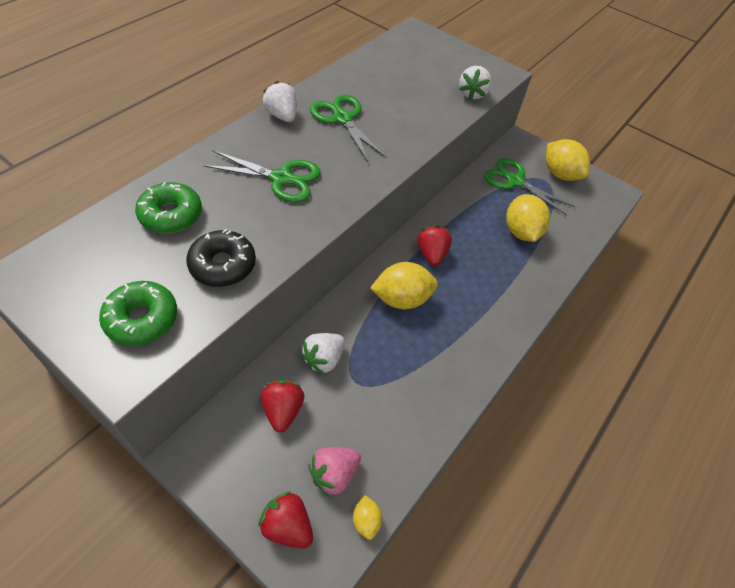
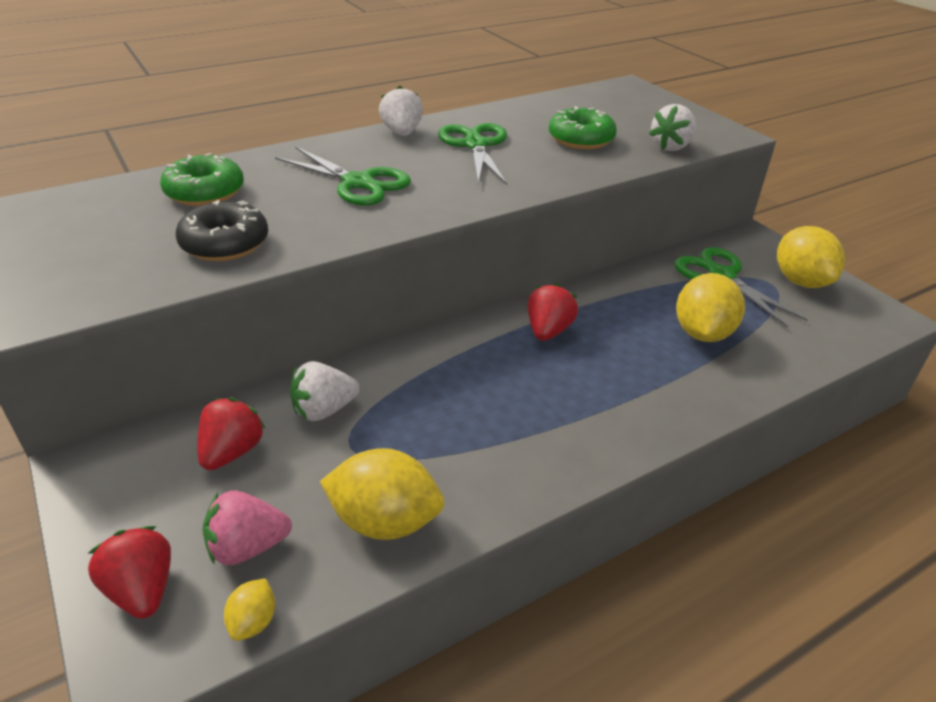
camera: 25 degrees right, 15 degrees down
(142, 319) = (93, 271): green donut -> green donut (581, 139)
(401, 299) = (475, 370): yellow lemon -> yellow lemon (385, 521)

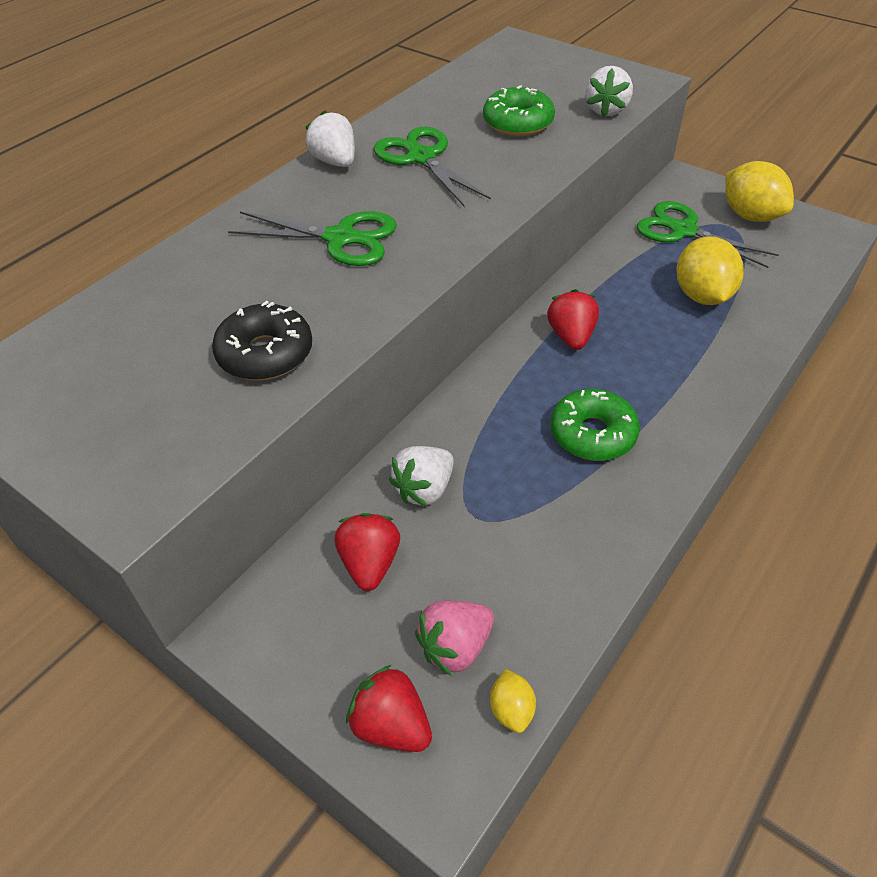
camera: 20 degrees left, 10 degrees up
(205, 192) = (187, 297): green donut -> green donut (592, 434)
(385, 521) = (556, 575): yellow lemon -> none

